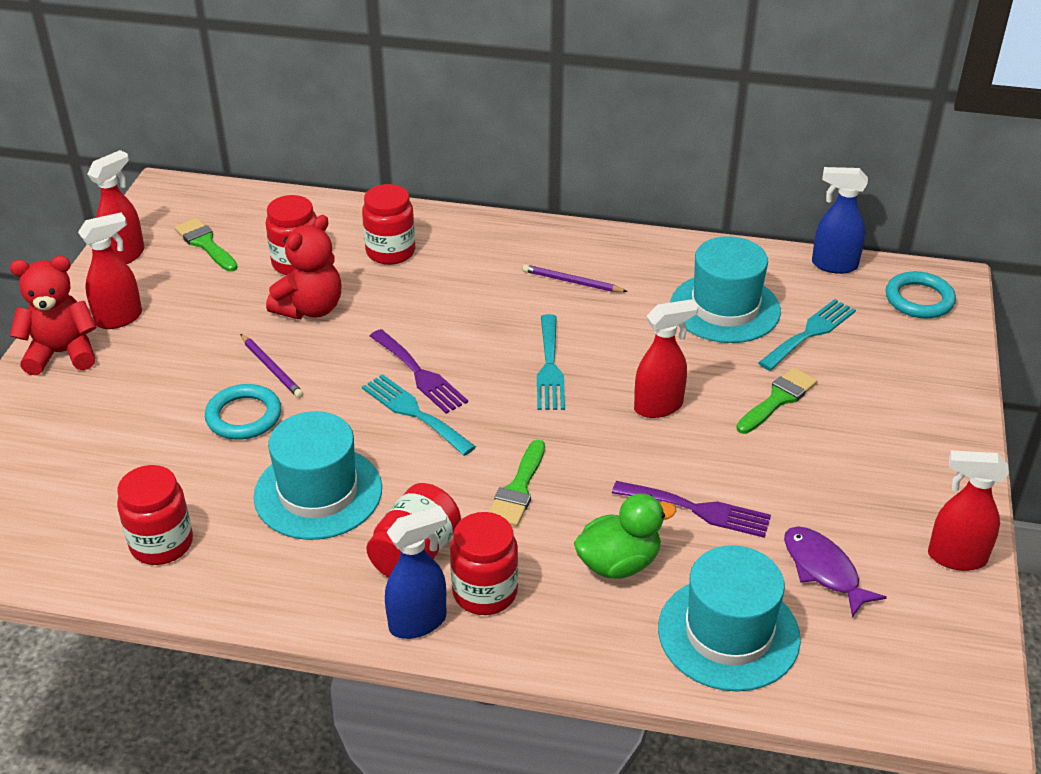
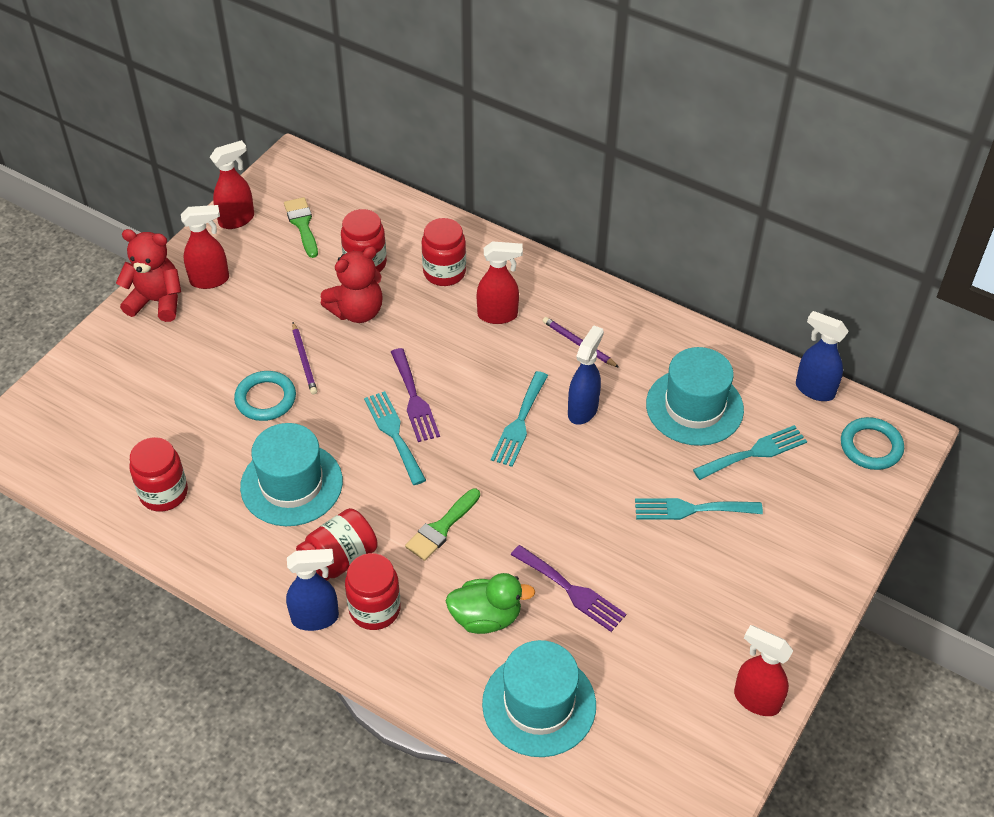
camera: 20 degrees right, 10 degrees up
(611, 339) = (583, 410): none -> blue spray bottle
(659, 406) = (589, 486): red spray bottle -> red spray bottle (498, 315)
(778, 399) = (691, 509): green brush -> turquoise fork
(823, 570) = (642, 675): purple fish -> none

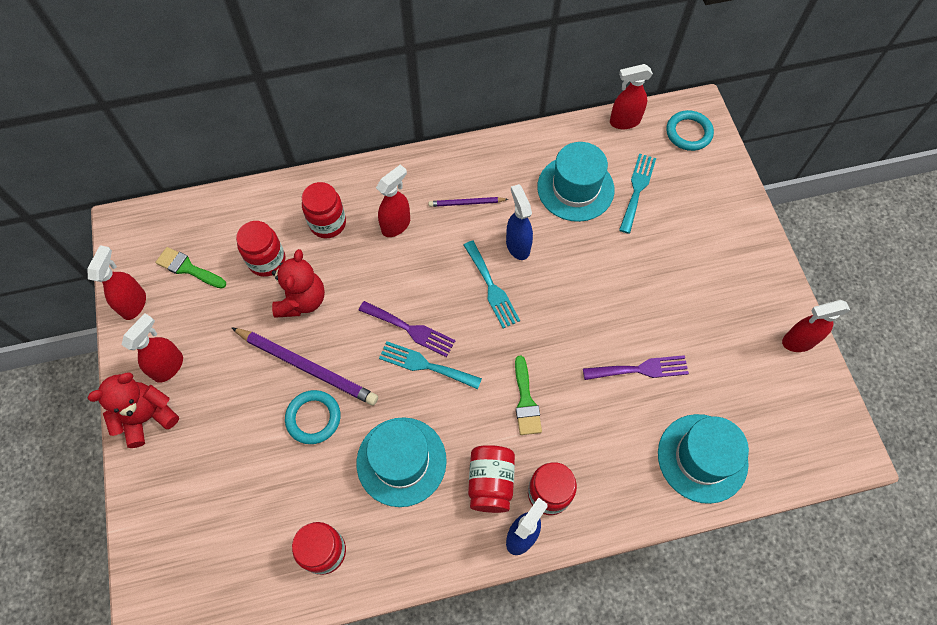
camera: 45 degrees left, 15 degrees up
(304, 360) = (307, 366): purple pencil -> purple pencil, size x1.93
(486, 617) = (615, 433): green duck -> none
(691, 509) = (644, 256): turquoise fork -> none
(814, 390) = (624, 121): blue spray bottle -> red spray bottle

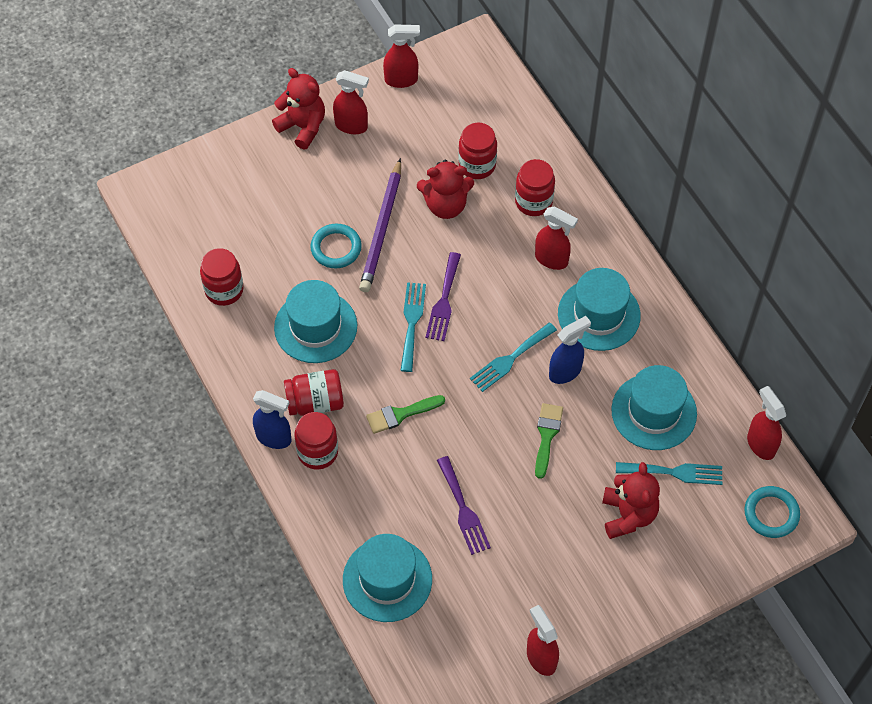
camera: 75 degrees right, 5 degrees down
(188, 268) = (449, 107): green brush -> green brush (547, 436)
(466, 203) = (599, 314): purple pencil -> turquoise hat
(671, 235) = (628, 515): none -> red teddy bear

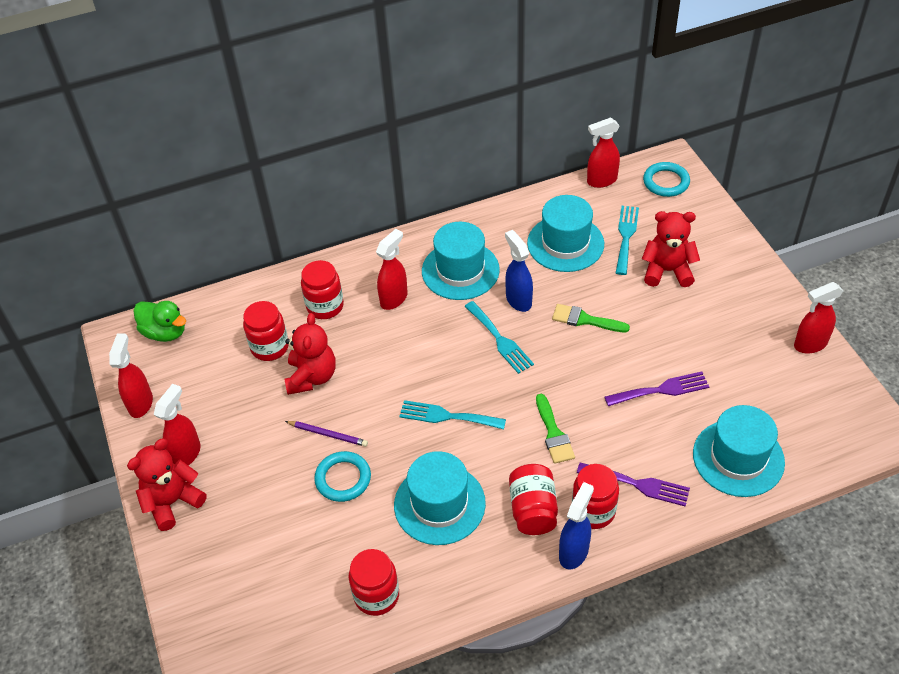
camera: 80 degrees left, 10 degrees down
(382, 229) = (328, 434): purple pencil -> purple pencil, size x0.52
(444, 301) = (426, 387): purple fork -> purple fork (638, 484)
(484, 79) = (165, 332): none -> green duck

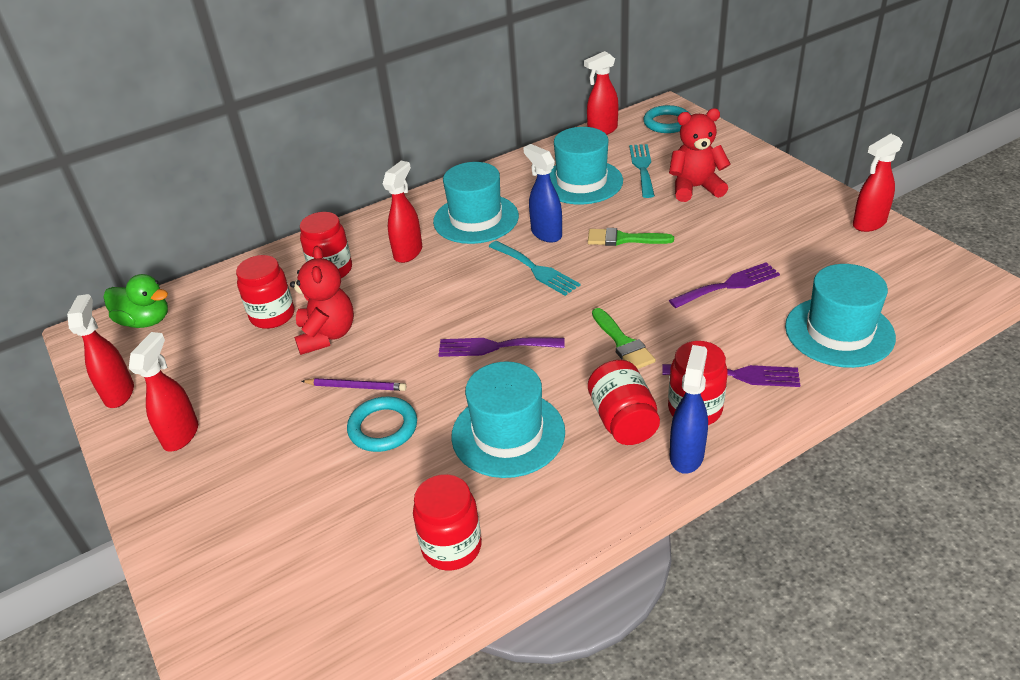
camera: 10 degrees left, 10 degrees down
(172, 502) = (167, 489): red teddy bear -> none
(447, 416) = (494, 346): turquoise fork -> purple fork

